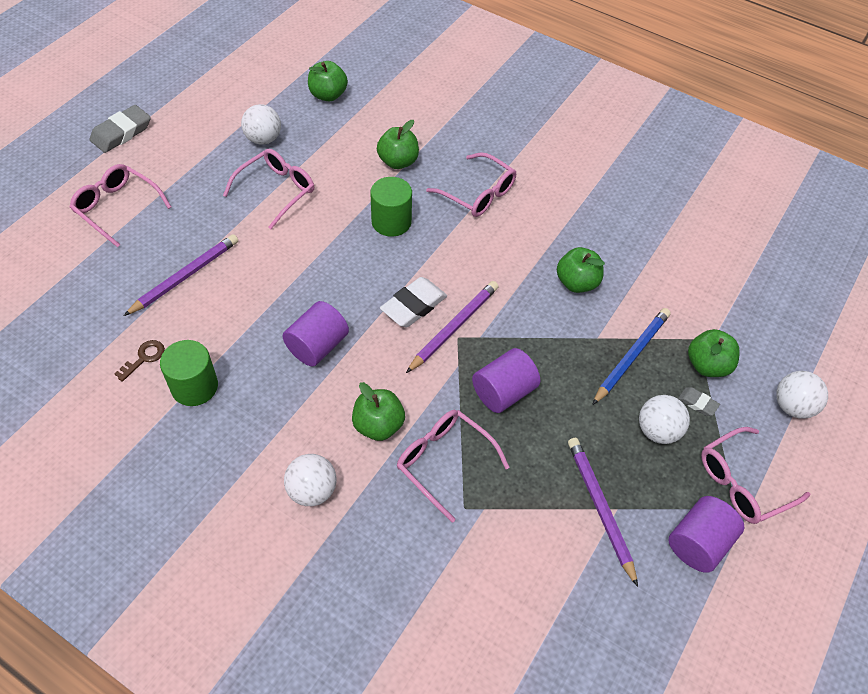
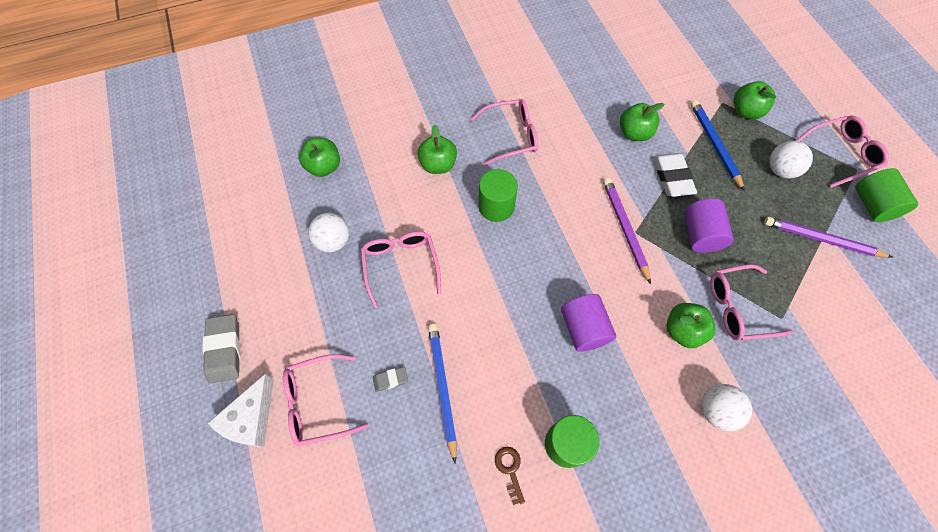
camera: 50 degrees left, 10 degrees up
(78, 178) = (251, 418): none -> white cheese
(185, 276) = (442, 388): purple pencil -> blue pencil
(414, 306) = (588, 241): white eraser -> white eraser (672, 177)
(697, 403) = (771, 136): grey eraser -> grey eraser (390, 379)
(698, 543) = (872, 205): purple cylinder -> green cylinder
(742, 483) = (841, 154): pink glasses -> pink glasses turned 120 degrees counterclockwise
(792, 406) = (800, 92): white ball -> none

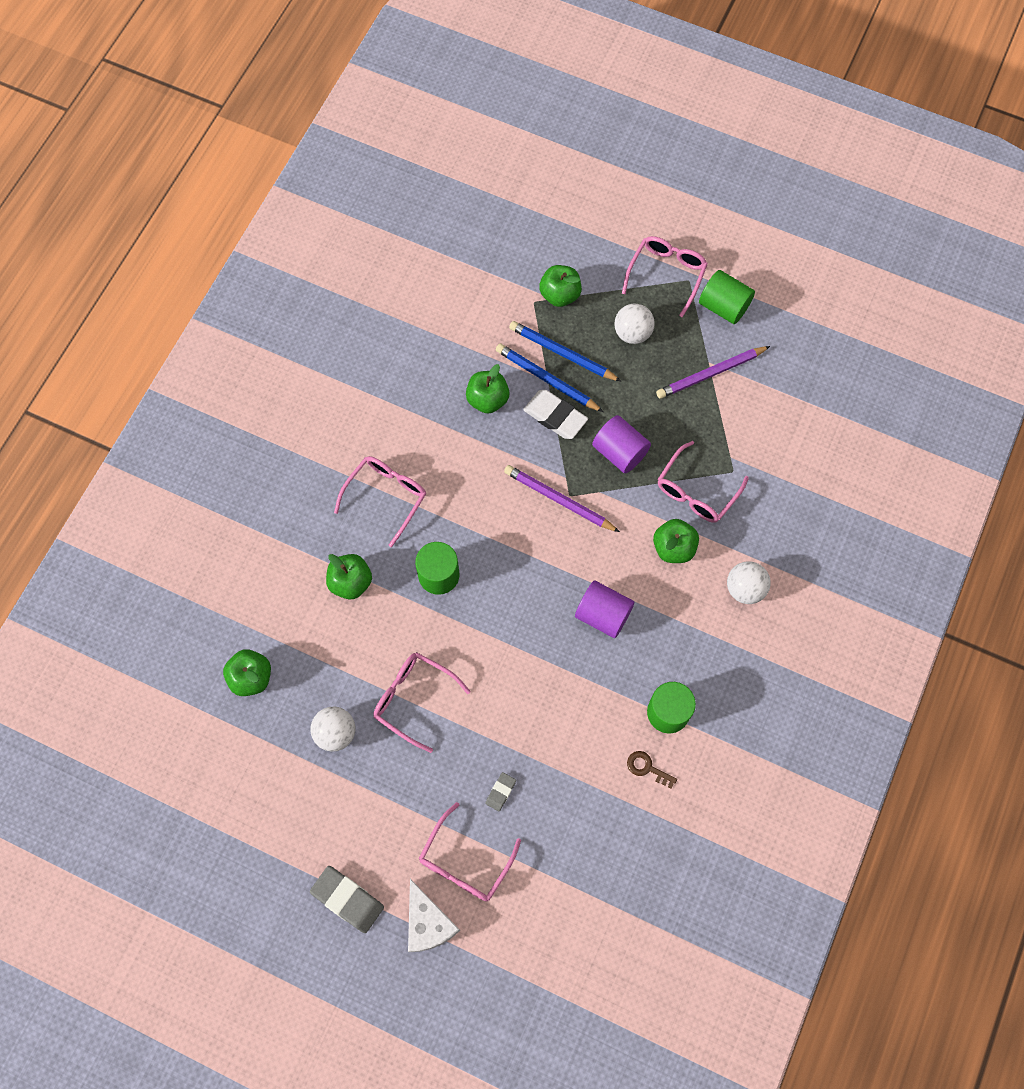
camera: 45 degrees left, 5 degrees up
(442, 388) = (544, 760): blue pencil -> blue pencil (547, 379)

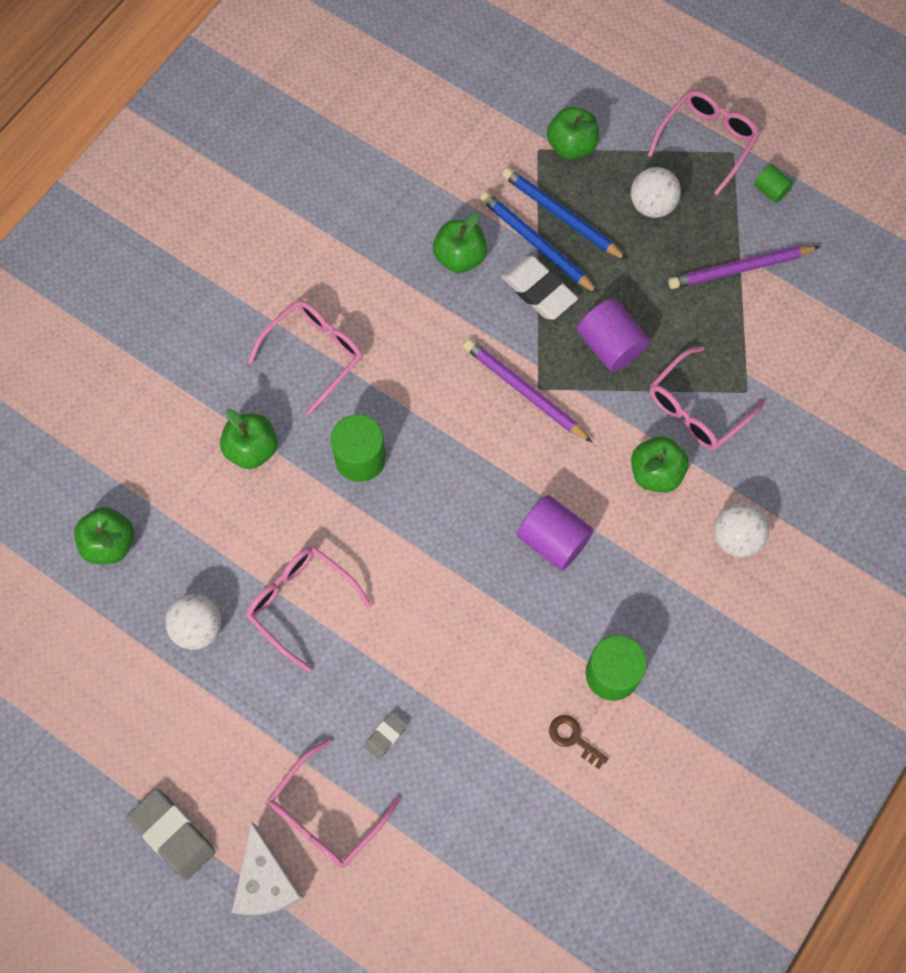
camera: 10 degrees right, 0 degrees up
(723, 306) = (770, 190): green cylinder -> green cylinder, size x0.55

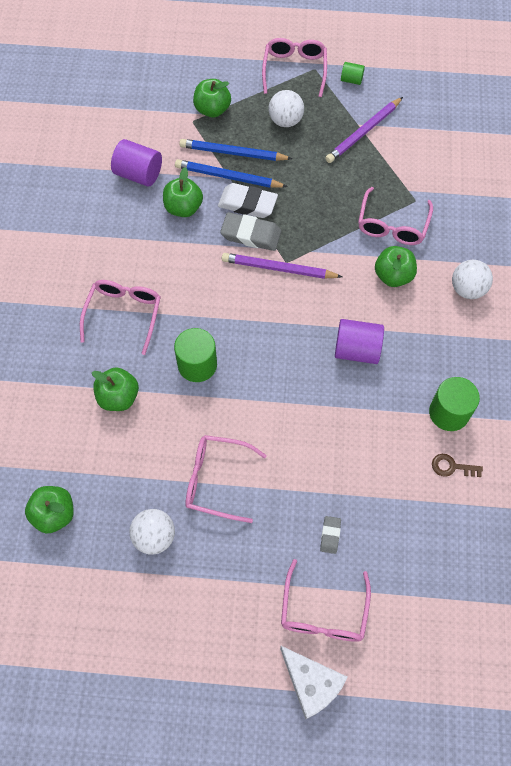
camera: 30 degrees left, 5 degrees down
(173, 834) = (225, 691): grey eraser -> grey eraser (251, 234)
(610, 346) = (314, 214): purple cylinder -> purple cylinder (138, 174)

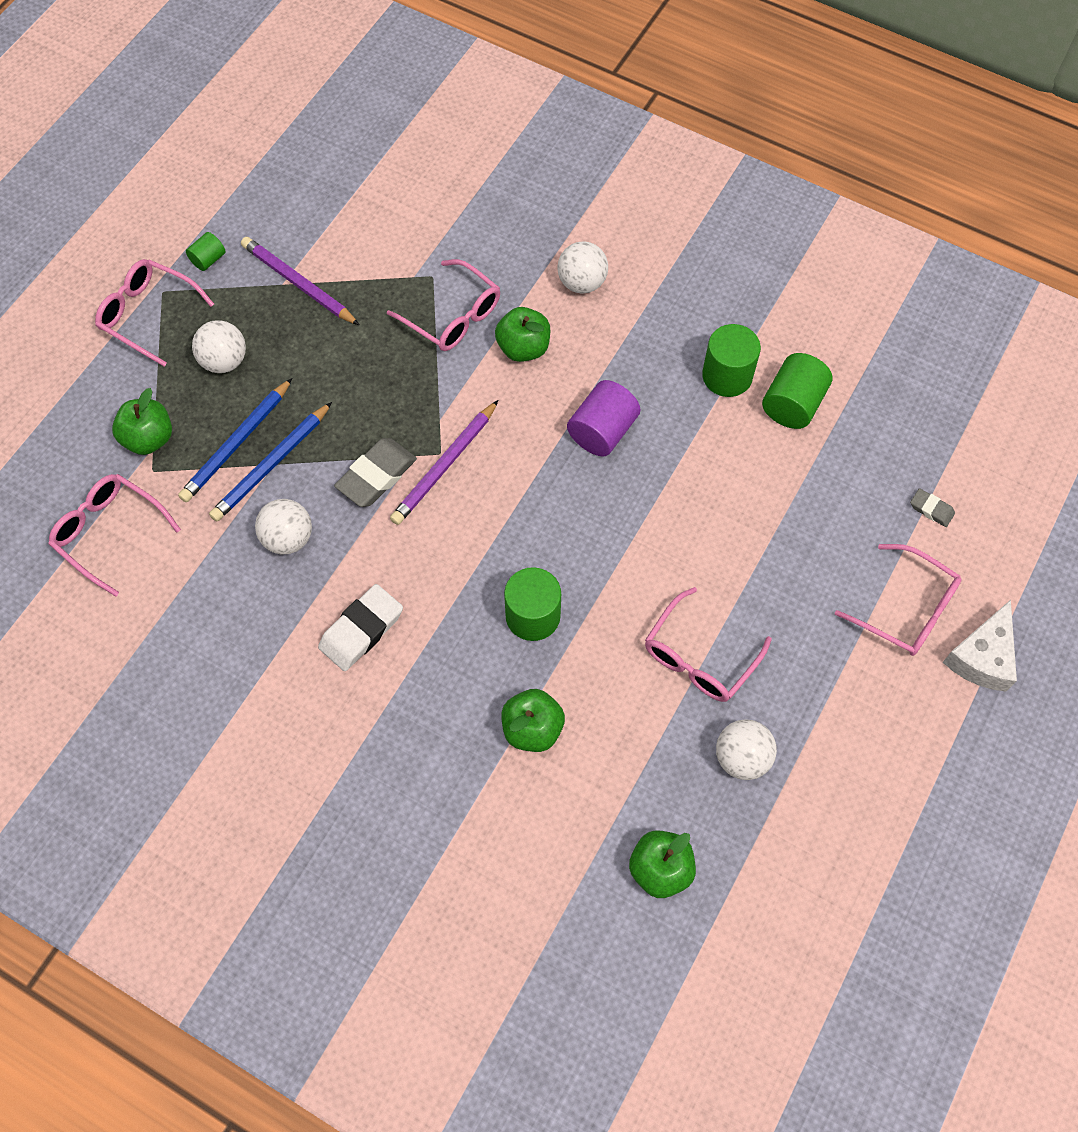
camera: 65 degrees left, 0 degrees up
(124, 314) = (412, 676): pink glasses -> pink glasses (109, 533)
(138, 174) = (198, 572): purple cylinder -> none
(183, 208) = (288, 538): green apple -> white ball
(247, 203) = (327, 460): white eraser -> white eraser (361, 630)
(311, 684) = (982, 657): white cheese -> white cheese turned 135 degrees clockwise
(330, 535) = (821, 563): grey eraser -> grey eraser (931, 509)
(363, 132) = (298, 284): purple pencil -> purple pencil turned 150 degrees clockwise
(451, 467) = (792, 404): brown key -> green cylinder

